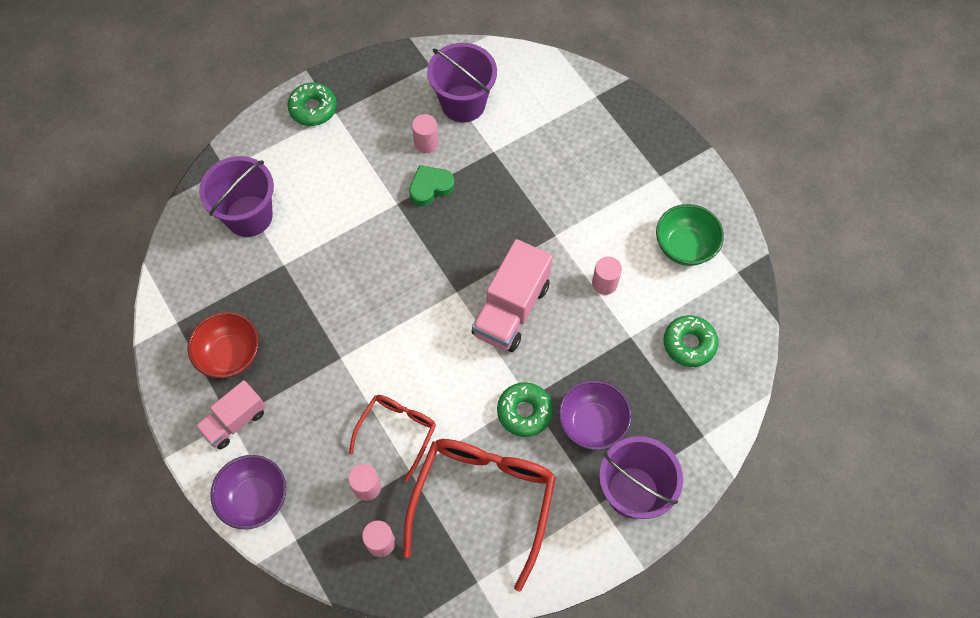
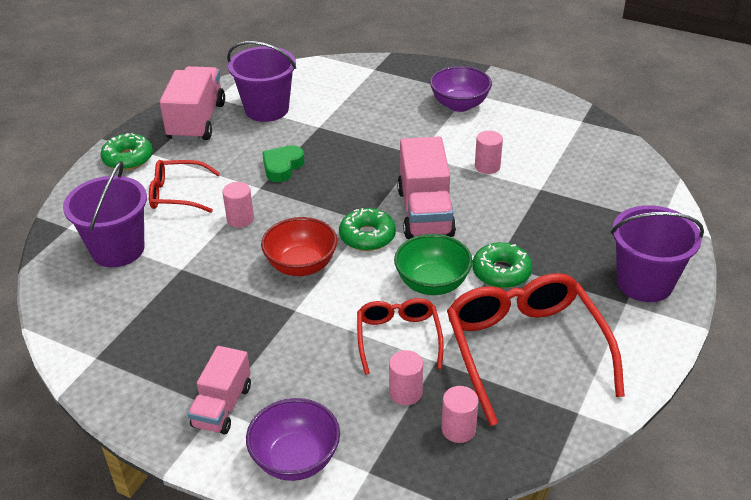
camera: 30 degrees left, 25 degrees down
(230, 355) = (176, 357): red bowl -> red bowl (301, 265)
(328, 175) = (177, 194): none -> red glasses
(394, 89) = (196, 121): none -> pink truck
(426, 143) = (254, 142): pink cylinder -> pink cylinder (240, 219)
(592, 423) = (565, 254): purple bowl -> purple bowl (459, 105)
(684, 246) = (528, 122): green bowl -> green bowl (432, 283)
(689, 344) = (590, 174): green donut -> green donut (367, 236)

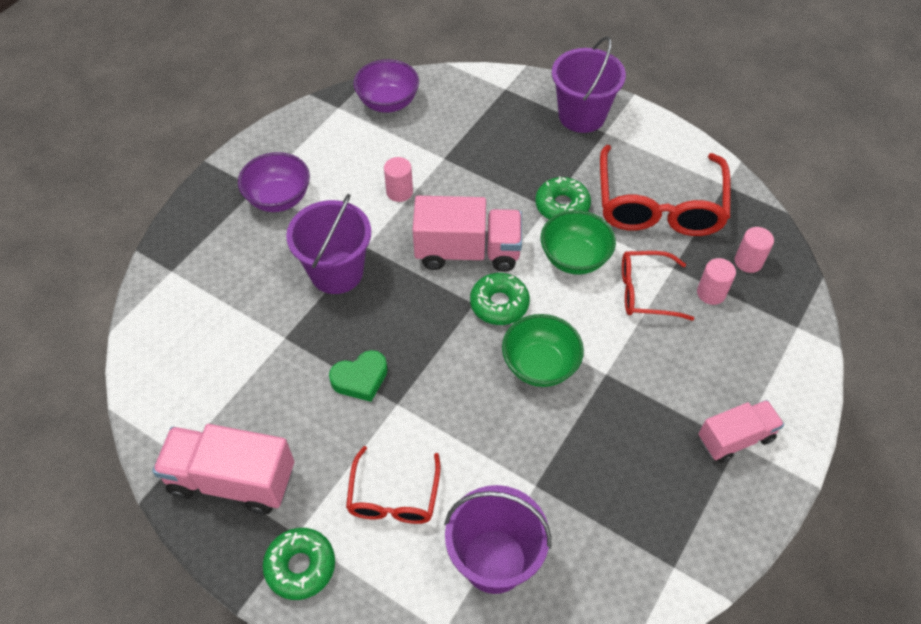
camera: 85 degrees left, 15 degrees up
(222, 406) = (735, 438): pink truck -> pink truck turned 45 degrees counterclockwise
(240, 219) = (454, 424): pink cylinder -> none
(267, 109) = (228, 394): purple bucket -> purple bucket (336, 272)
(282, 167) = (360, 379): green heart -> green heart turned 60 degrees counterclockwise
(295, 459) = (790, 379): purple bowl -> purple bowl (388, 103)
(301, 265) = (540, 365): red bowl -> green bowl
(525, 349) = (659, 205): red glasses -> red glasses turned 75 degrees counterclockwise

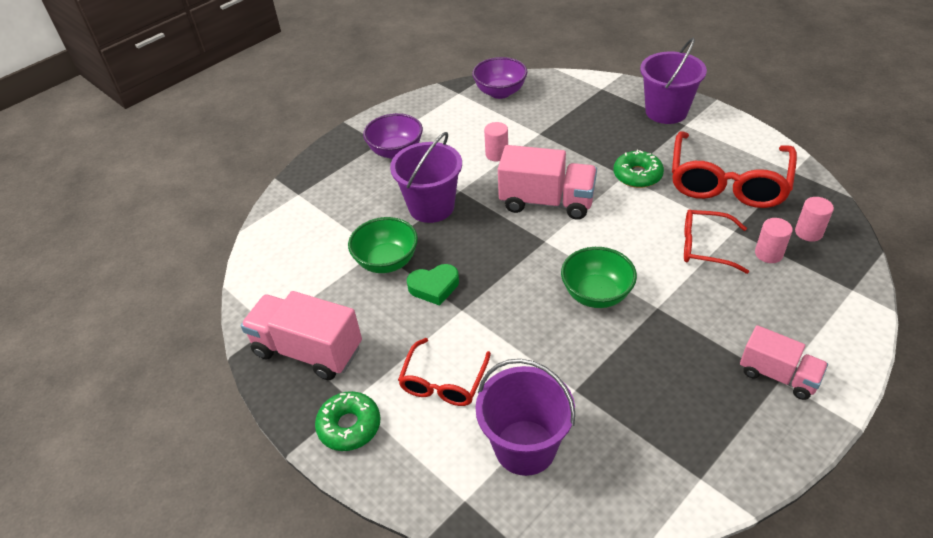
camera: 15 degrees right, 10 degrees down
(499, 304) = (567, 243): green donut -> none
(574, 258) = (642, 215): green bowl -> green bowl (387, 261)
(735, 438) = (778, 375): pink truck -> pink truck turned 45 degrees clockwise

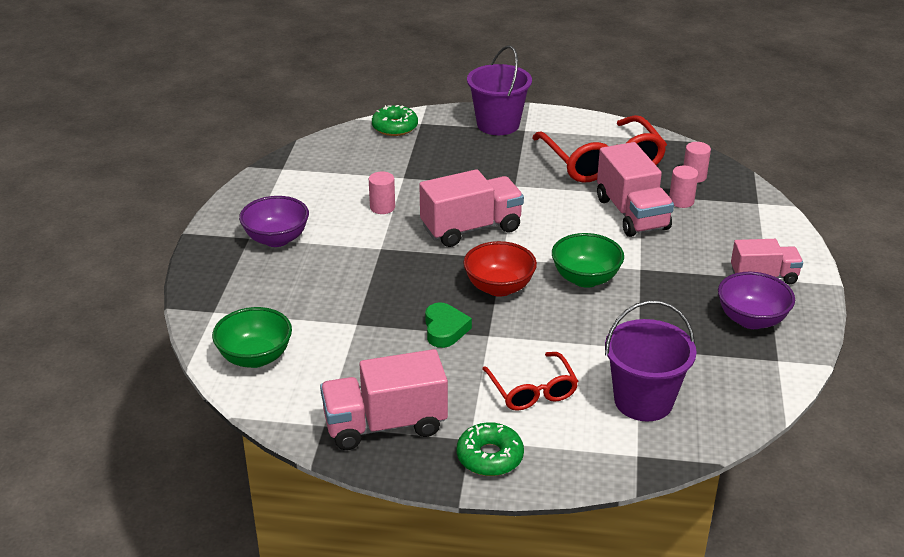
camera: 40 degrees left, 10 degrees down
(387, 261) = (377, 329): green bowl -> green bowl (255, 357)
(431, 207) = (368, 271): purple bucket -> none
(434, 287) = (445, 329): green heart -> green heart turned 45 degrees counterclockwise
(500, 92) = (325, 155): purple bowl -> purple bowl (751, 320)
(514, 268) = (499, 287): none -> red bowl
(637, 175) = (526, 181): green donut -> green donut (395, 127)
(705, 247) = (632, 214): red glasses -> pink truck

